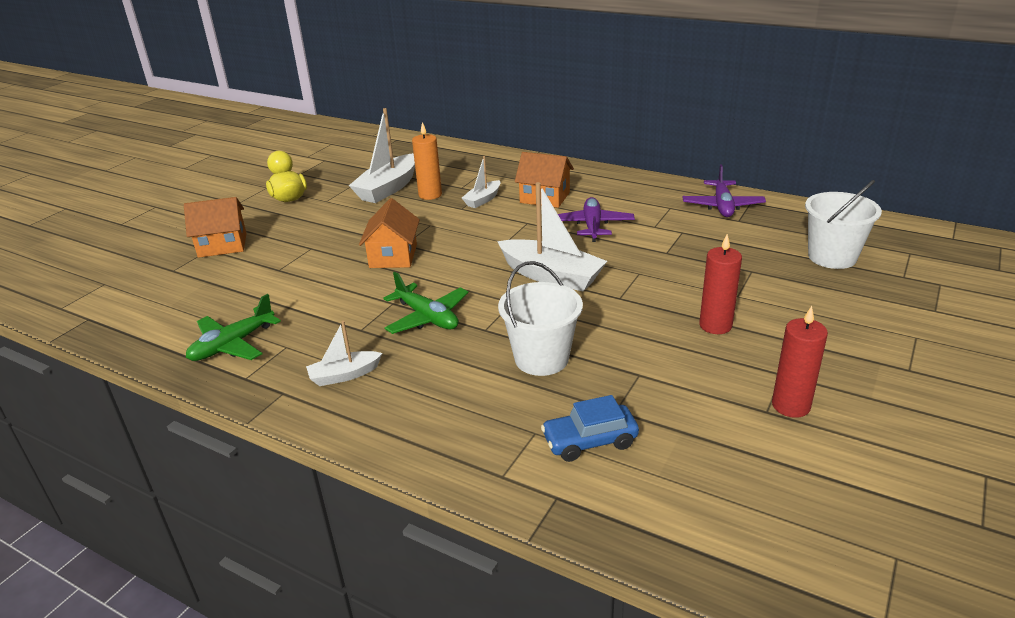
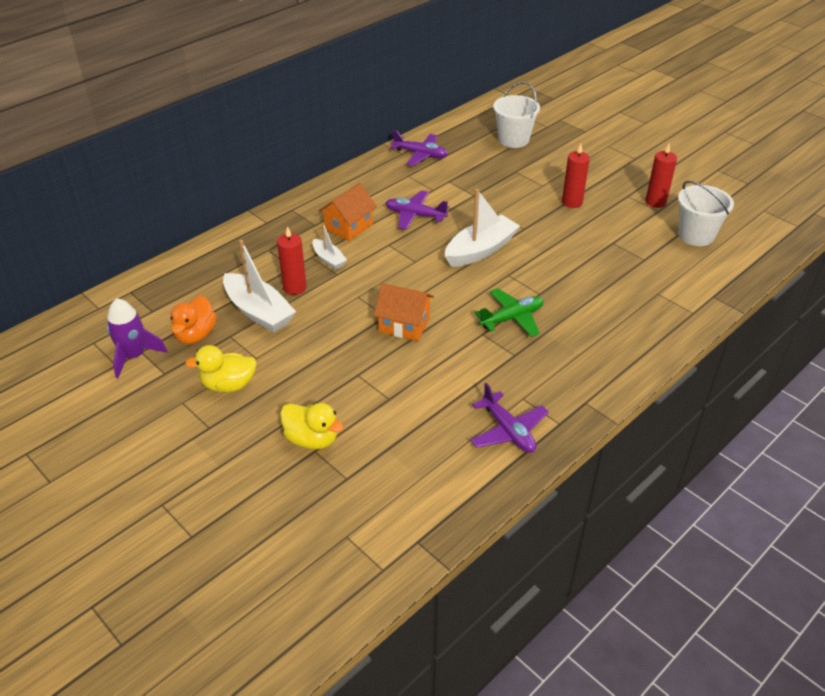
camera: 75 degrees left, 10 degrees up
(222, 245) = (312, 439): orange house -> yellow duck
(232, 345) = (508, 431): green plane -> purple plane
(318, 159) = (134, 356): none -> purple rocket
(344, 375) = (573, 368): white boat -> none
(349, 173) = (196, 335): none -> orange duck
(430, 195) = (295, 288): orange candle -> red candle
(541, 359) = (584, 276): white bucket -> white bucket (696, 235)
(590, 441) = (670, 275): blue car -> none

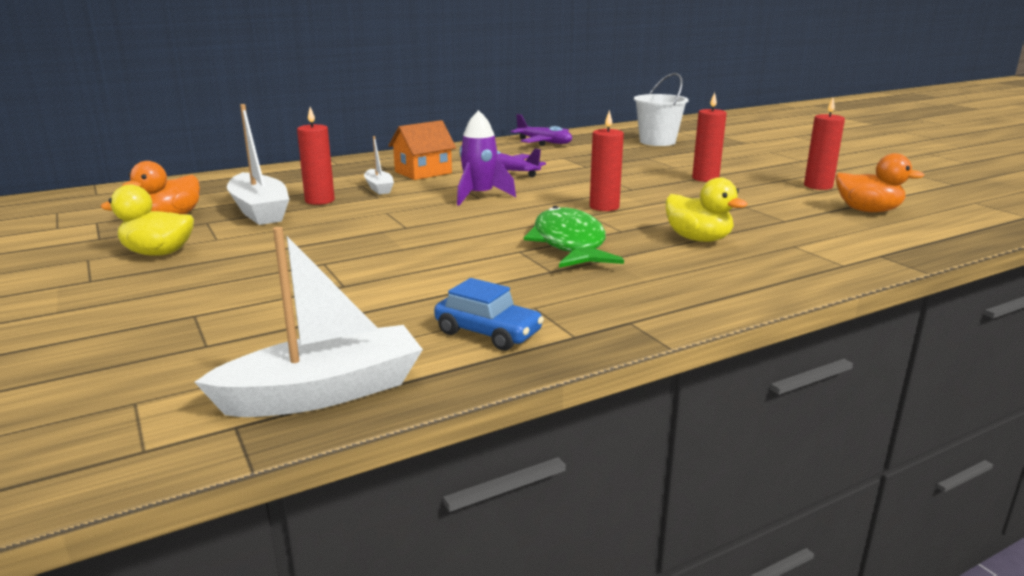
camera: 15 degrees right, 20 degrees down
(134, 356) = (84, 224): purple rocket -> purple rocket (479, 196)
(312, 439) = (202, 305): yellow duck -> yellow duck (698, 239)
(404, 324) = (422, 235): orange house -> none
(480, 250) = (566, 197): white boat -> white boat (324, 393)
(508, 431) = (488, 333): purple plane -> blue car
(512, 318) = (569, 244): green plane -> green fish
(514, 261) = (604, 207): none -> red candle
(696, 235) = (868, 211): white bucket -> orange duck

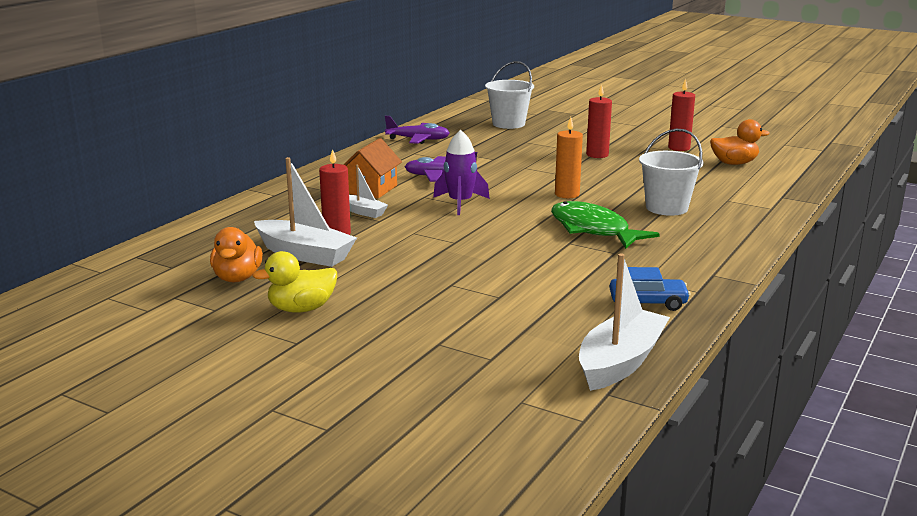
camera: 30 degrees left, 0 degrees up
(604, 207) = (567, 194): red candle -> orange candle
(698, 239) = (666, 208): yellow duck -> white bucket

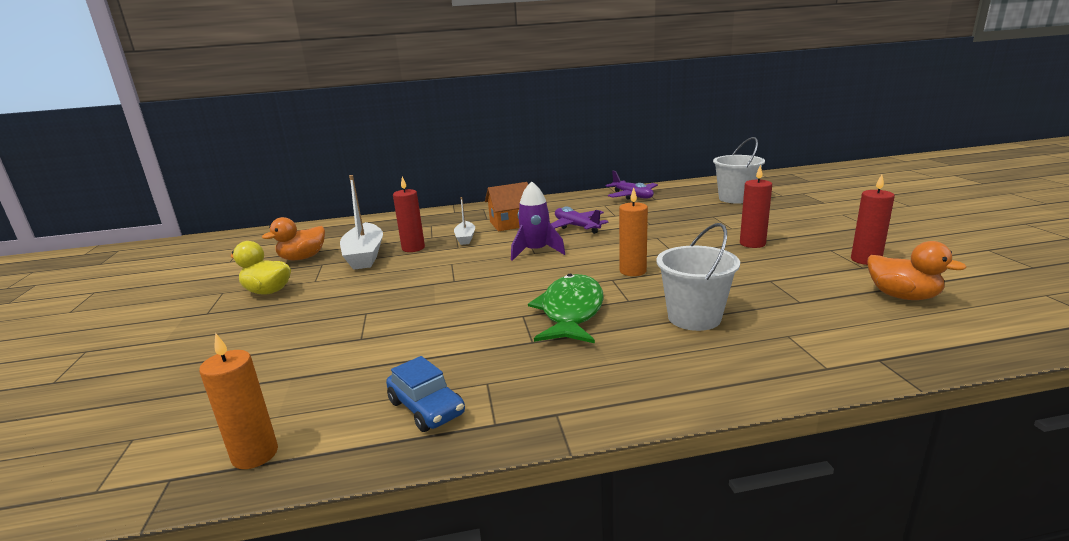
camera: 50 degrees right, 0 degrees up
(620, 362) = (255, 454): white boat -> orange candle

